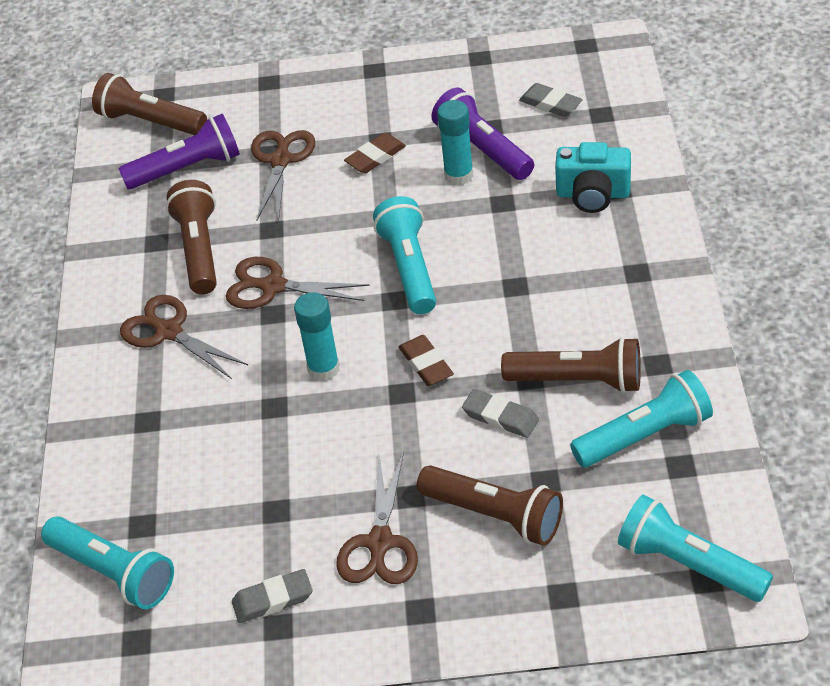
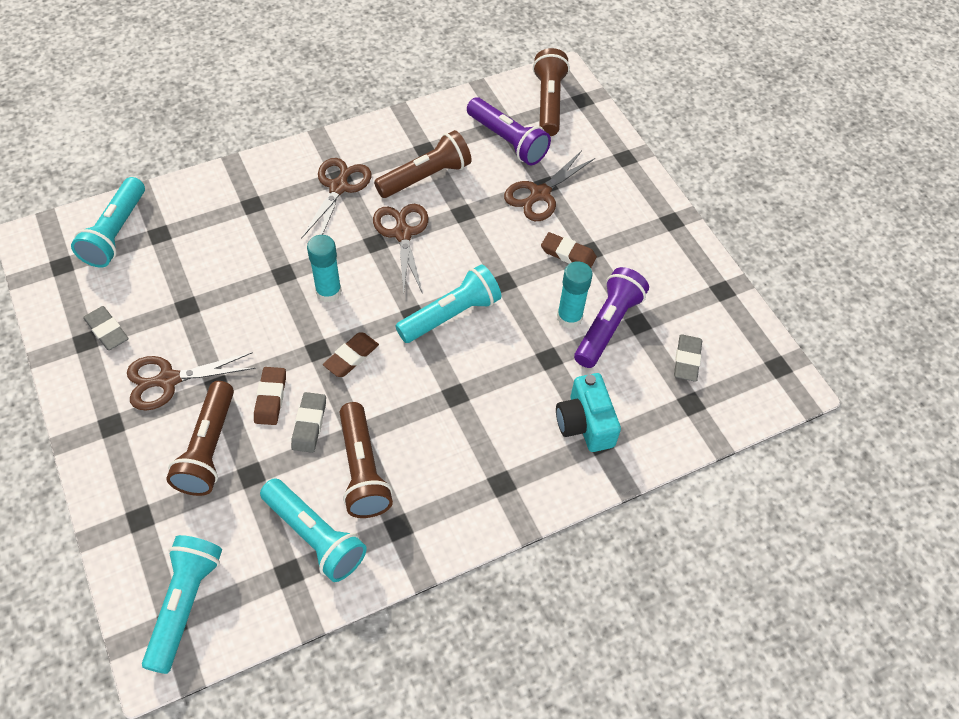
camera: 60 degrees right, 10 degrees up
(281, 160) = (539, 194): brown scissors -> brown scissors turned 150 degrees clockwise
(449, 446) = (270, 398): none -> brown eraser

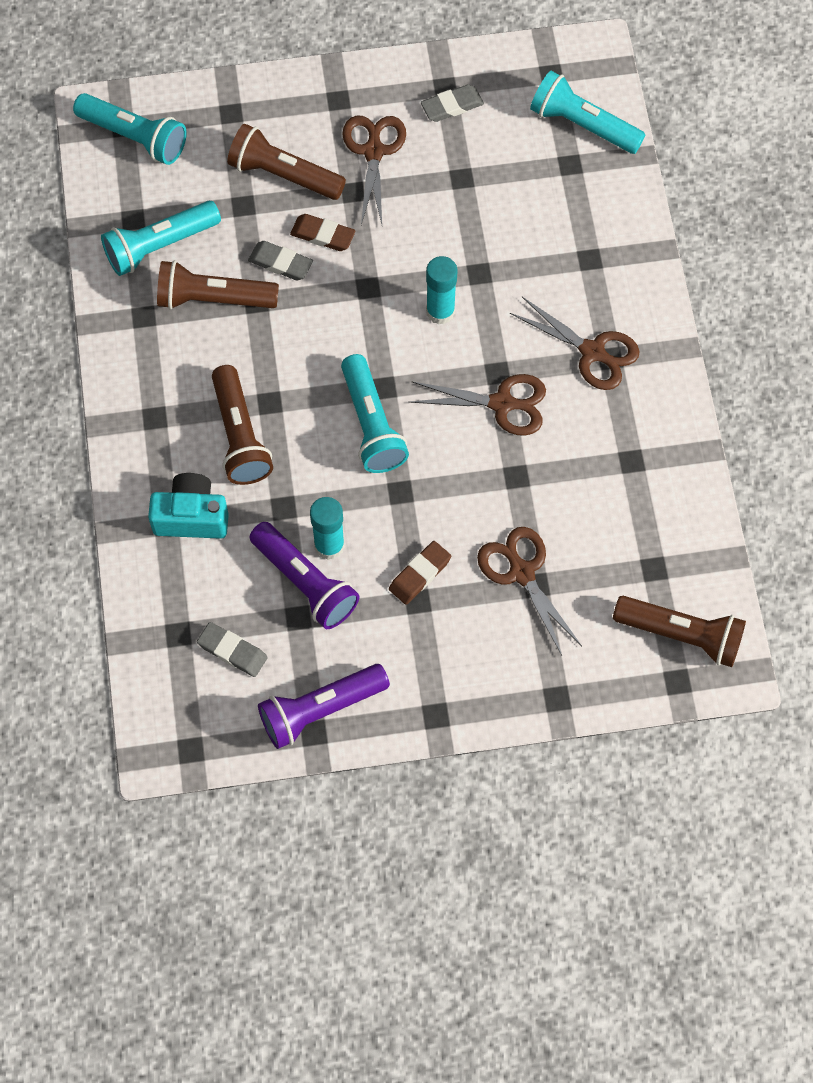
camera: 110 degrees right, 10 degrees up
(351, 357) = (348, 316): brown eraser -> none
(426, 177) = (584, 450): brown flashlight -> brown flashlight (240, 436)
(507, 141) = (622, 561): purple flashlight -> purple flashlight (320, 710)

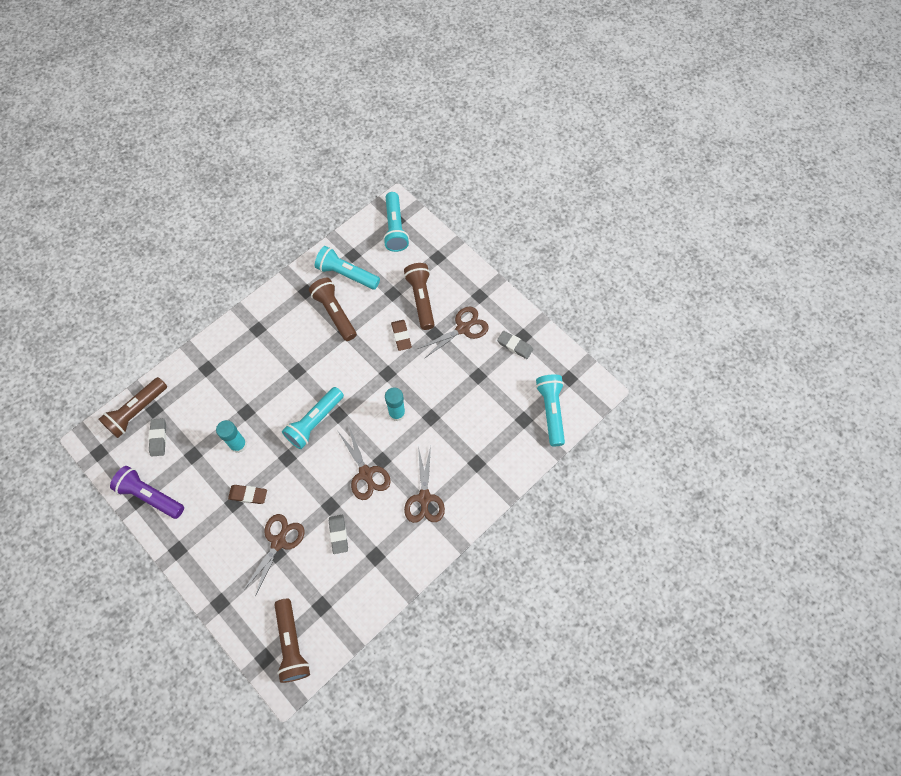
camera: 55 degrees right, 0 degrees up
(191, 517) = (216, 377): turquoise camera -> none
(240, 436) = (271, 370): brown flashlight -> brown flashlight (136, 411)
(280, 263) = (373, 328): grey eraser -> grey eraser (338, 534)
(305, 583) = (212, 447): purple flashlight -> none

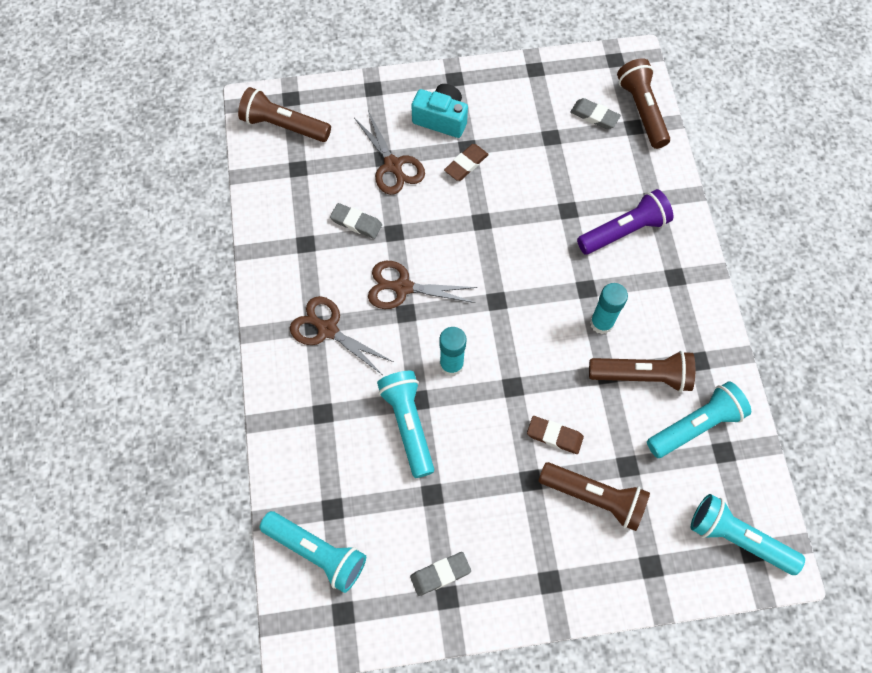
camera: 125 degrees right, 0 degrees up
(150, 495) = (531, 81): purple flashlight -> purple flashlight (624, 231)
(219, 536) = (441, 119): none -> turquoise camera
(238, 444) = (532, 183): turquoise glue stick -> turquoise glue stick (601, 323)
(314, 422) = (505, 271): turquoise flashlight -> turquoise flashlight (408, 424)
(463, 328) = (513, 523): brown scissors -> none

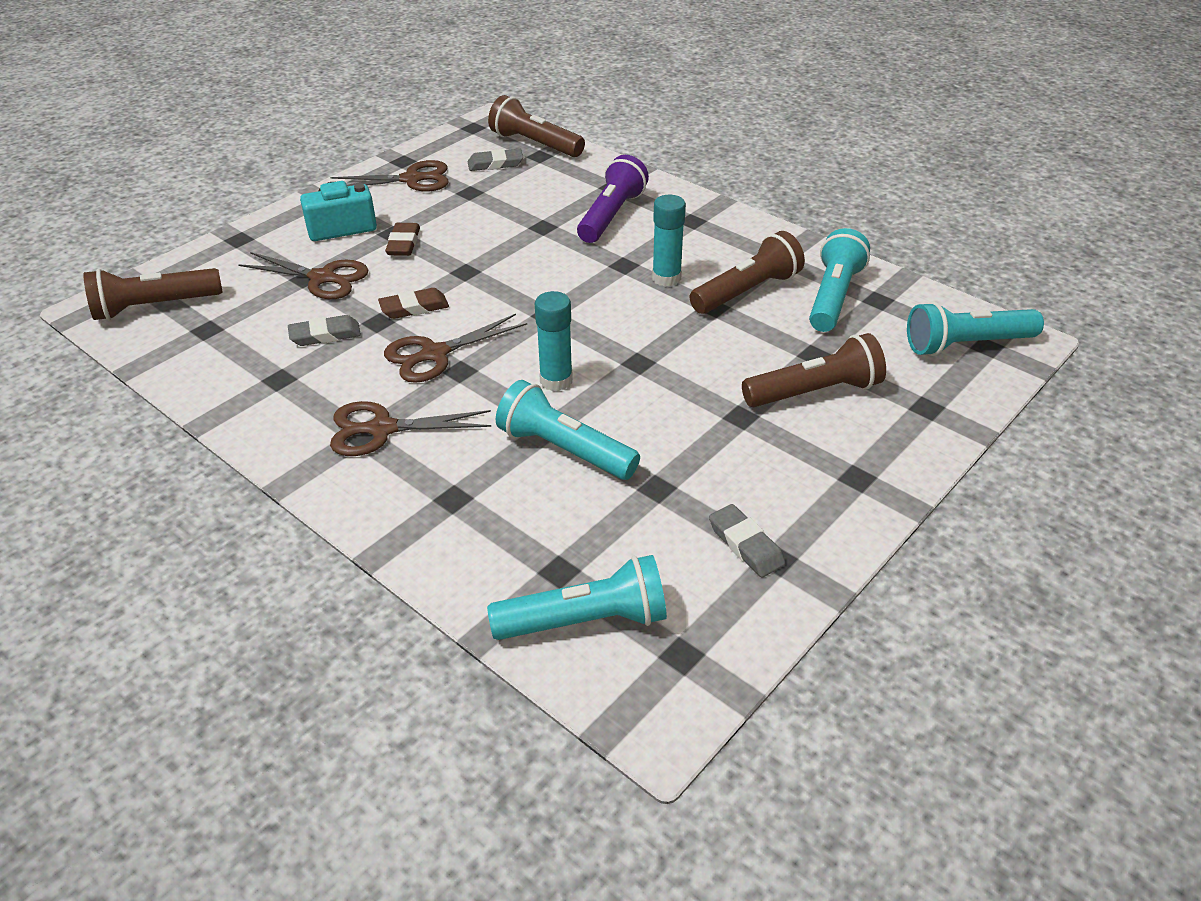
camera: 40 degrees left, 25 degrees down
(440, 574) = (746, 544): grey eraser -> grey eraser turned 60 degrees counterclockwise
(524, 96) = (412, 179): none -> brown scissors
(554, 436) = (722, 372): brown eraser -> brown eraser (414, 307)

